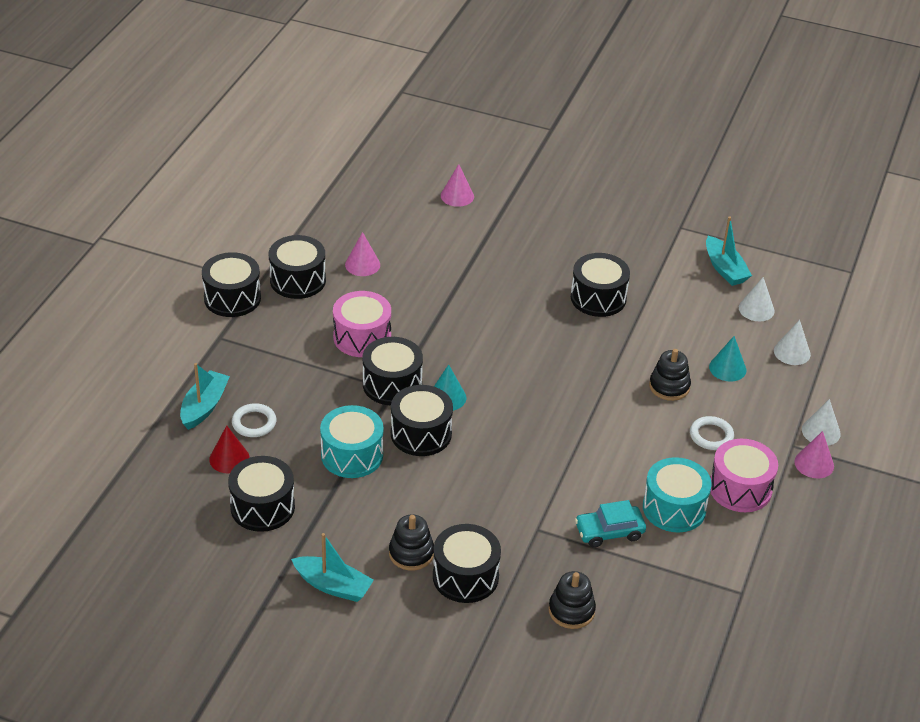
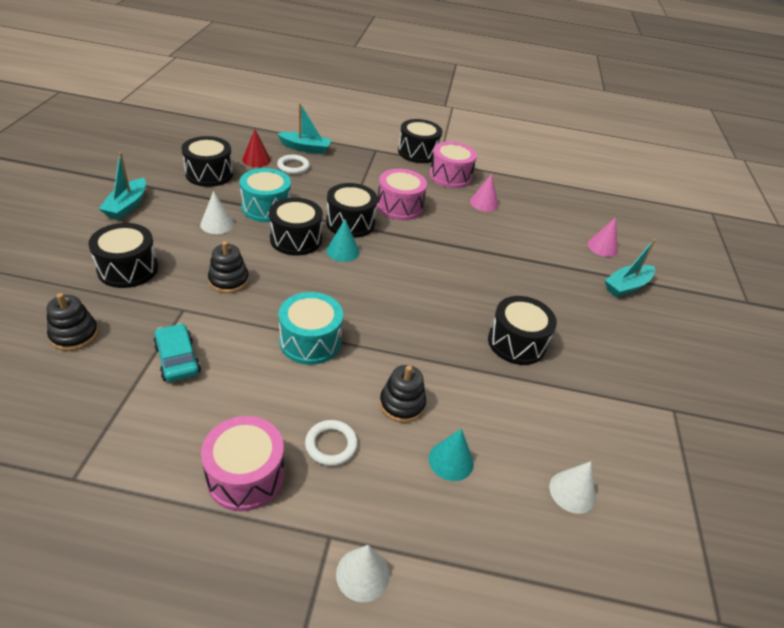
camera: 75 degrees right, 0 degrees up
(298, 280) = (450, 176): black drum -> pink drum
(411, 553) = (158, 240): black stacking toy -> black stacking toy (228, 280)
(674, 508) = (212, 411): turquoise drum -> turquoise drum (310, 341)
(725, 269) = (628, 456): turquoise boat -> turquoise boat (626, 286)
(792, 352) = (508, 535): white cone -> white cone (217, 224)
(814, 464) = (298, 564): pink cone -> none

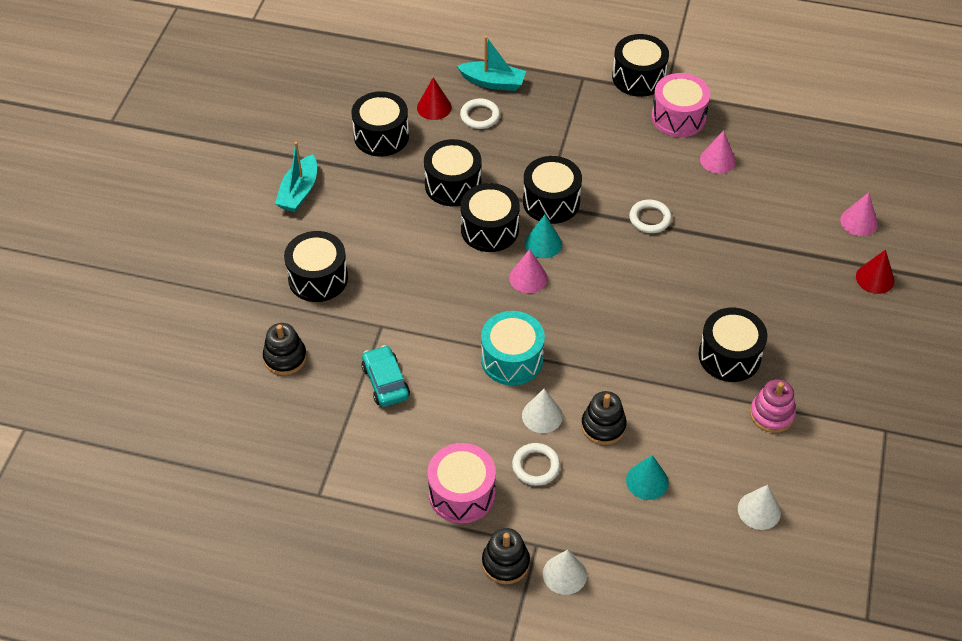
camera: 10 degrees right, 10 degrees up
(217, 224) = (400, 212): white cone -> white cone (542, 415)
(228, 280) = (422, 288): black stacking toy -> black stacking toy (505, 563)
(266, 208) = (453, 185): turquoise drum -> black drum
(329, 276) = (528, 278): none -> pink cone
(399, 206) = (610, 173): pink drum -> none
(434, 238) = (650, 218): none -> white ring
(565, 394) = (771, 414): none -> pink stacking toy
(626, 286) = (875, 278): turquoise boat -> red cone

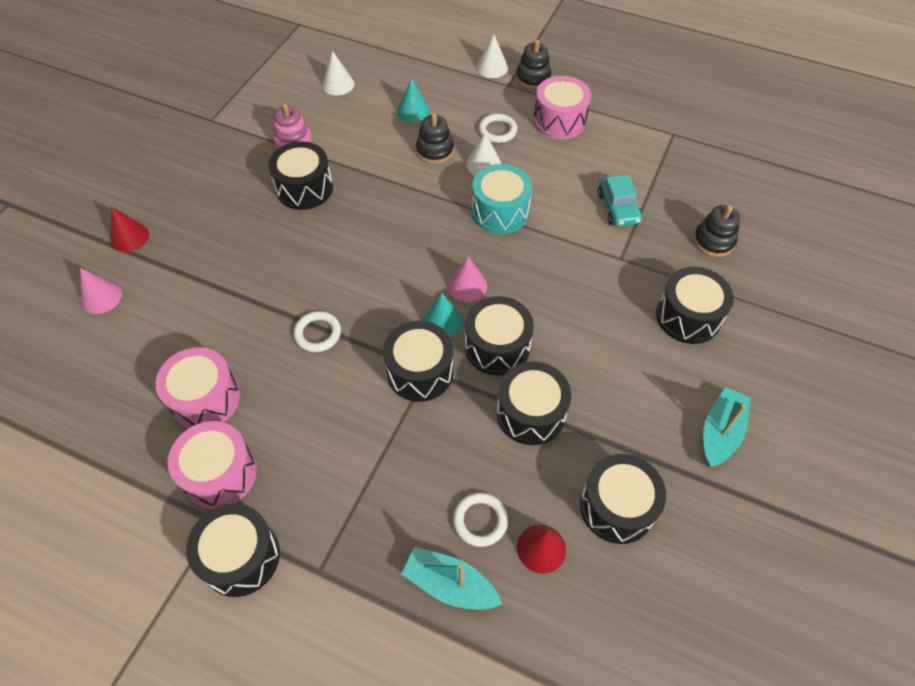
camera: 170 degrees left, 5 degrees up
(717, 160) = (205, 399): pink cone -> pink drum

